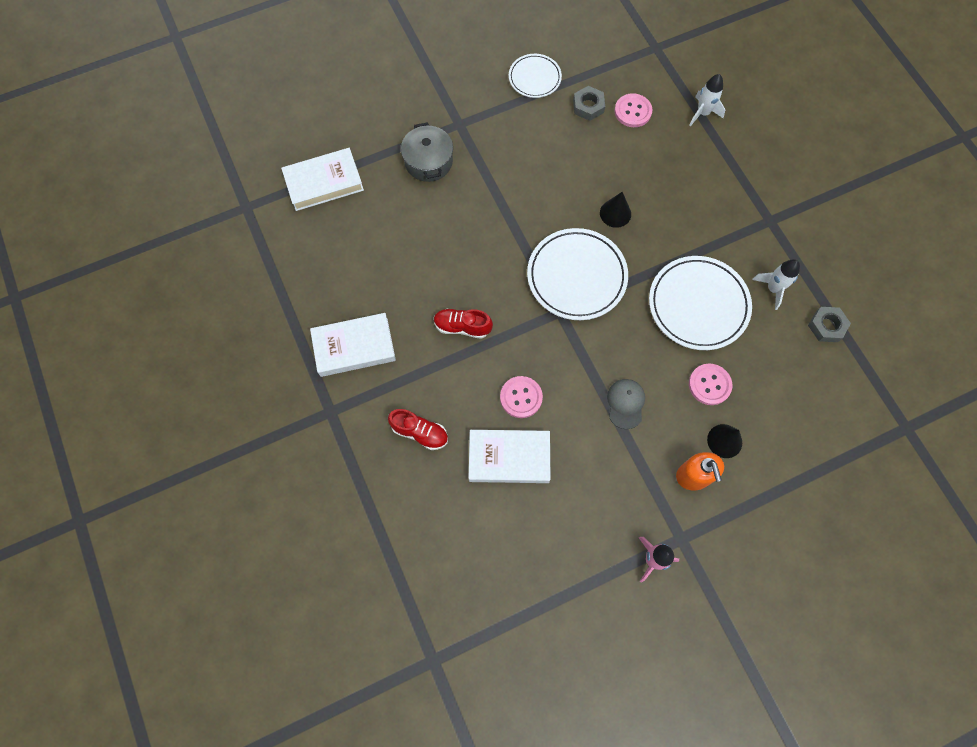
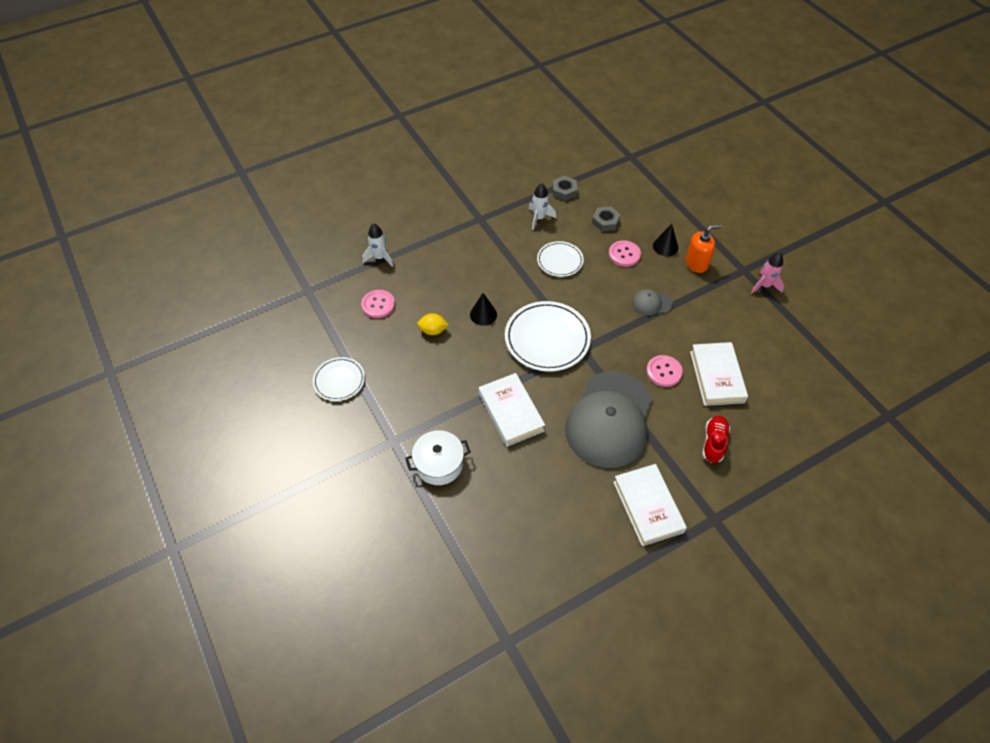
camera: 95 degrees left, 15 degrees down
(324, 182) = (470, 562): white book -> white book (510, 412)
(428, 161) = (439, 464): grey pot -> white pot
(462, 327) = (609, 419): red shoe -> grey cap
(588, 106) = (372, 337): grey nut -> grey nut (605, 221)
(594, 162) = (433, 330): none -> yellow lemon
(698, 305) = (560, 261): white plate -> white plate, size x0.58

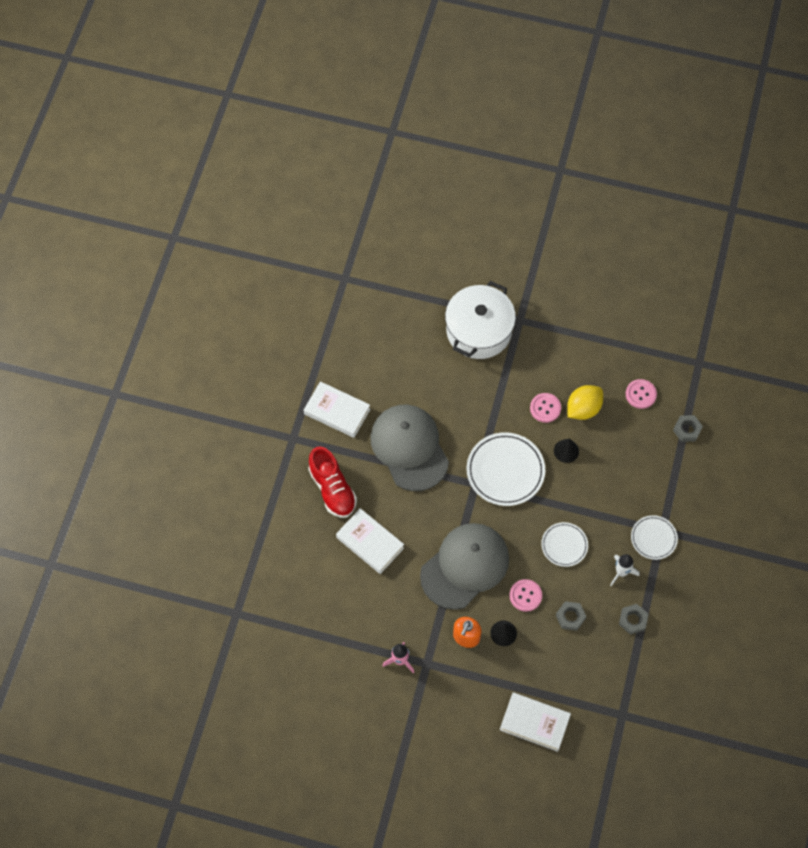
camera: 135 degrees right, 10 degrees up
(339, 380) = (596, 324): white plate -> white plate (653, 538)
(380, 258) = (687, 430): white rocket -> grey nut
(433, 330) = (583, 409): yellow lemon -> yellow lemon, size x1.63
(439, 464) = (479, 330): white pot -> white pot, size x1.71
(510, 412) = (473, 398): white book -> white book (534, 723)
(651, 303) = (465, 566): grey cap -> grey cap, size x2.48
(664, 372) = (407, 515): pink button -> pink button (545, 408)
(713, 443) = (332, 489): red shoe -> red shoe, size x1.61

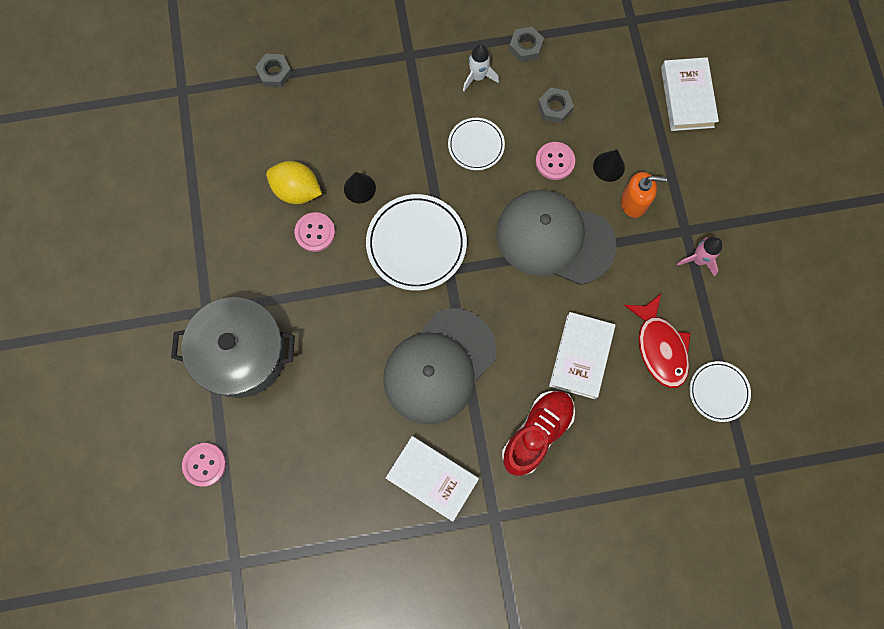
camera: 115 degrees left, 10 degrees up
(337, 412) = (432, 478): white book -> white book turned 60 degrees counterclockwise
(350, 599) = (660, 347): none -> red fish
(479, 330) = (242, 353): white pot -> grey pot
(640, 394) = (250, 136): pink button -> pink button (204, 464)
(653, 538) = (422, 60): white plate -> white plate (718, 392)

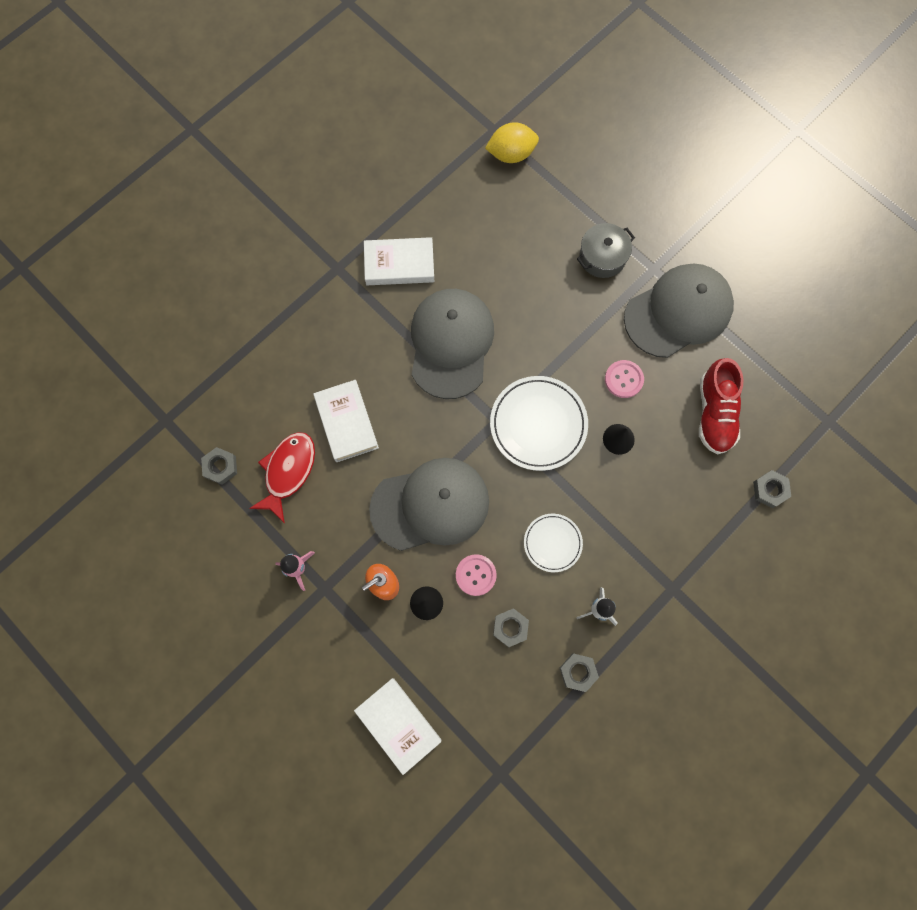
camera: 145 degrees right, 0 degrees up
(204, 464) = (565, 172): pink button -> none
(220, 258) = (678, 312): none -> grey cap
(242, 353) = (602, 257): grey pot -> grey pot, size x0.58
(297, 190) = (665, 403): yellow lemon -> yellow lemon (511, 154)
(537, 433) = (344, 344): red shoe -> red shoe (714, 413)
(660, 347) = (288, 472): red fish -> red fish turned 75 degrees clockwise
(718, 392) = (220, 467): white plate -> grey nut

